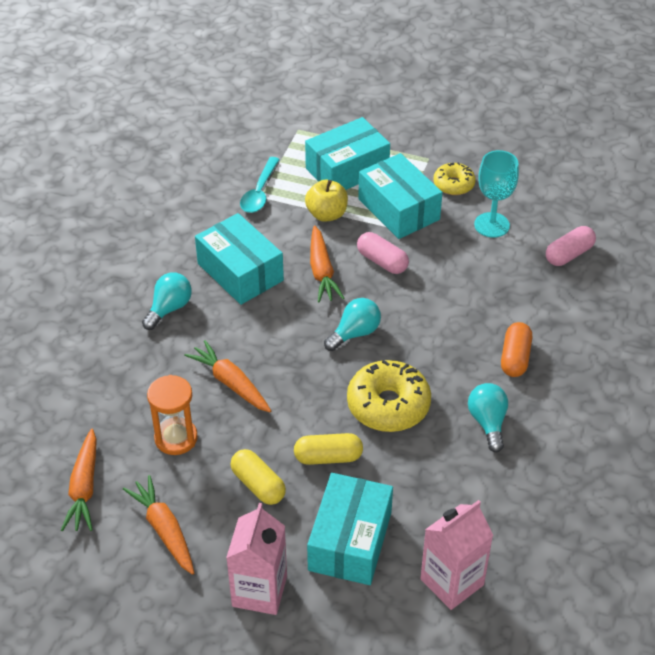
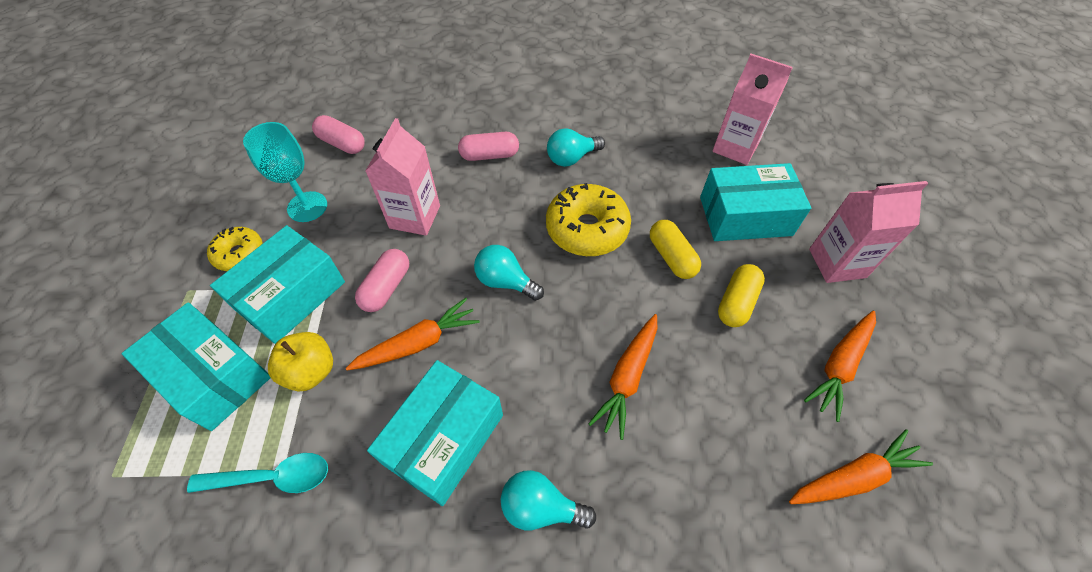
camera: 110 degrees left, 10 degrees up
(176, 438) = (730, 404): orange hourglass -> none
(452, 290) = (415, 217): none -> pink carton
(515, 358) = (489, 155): orange capsule -> pink capsule

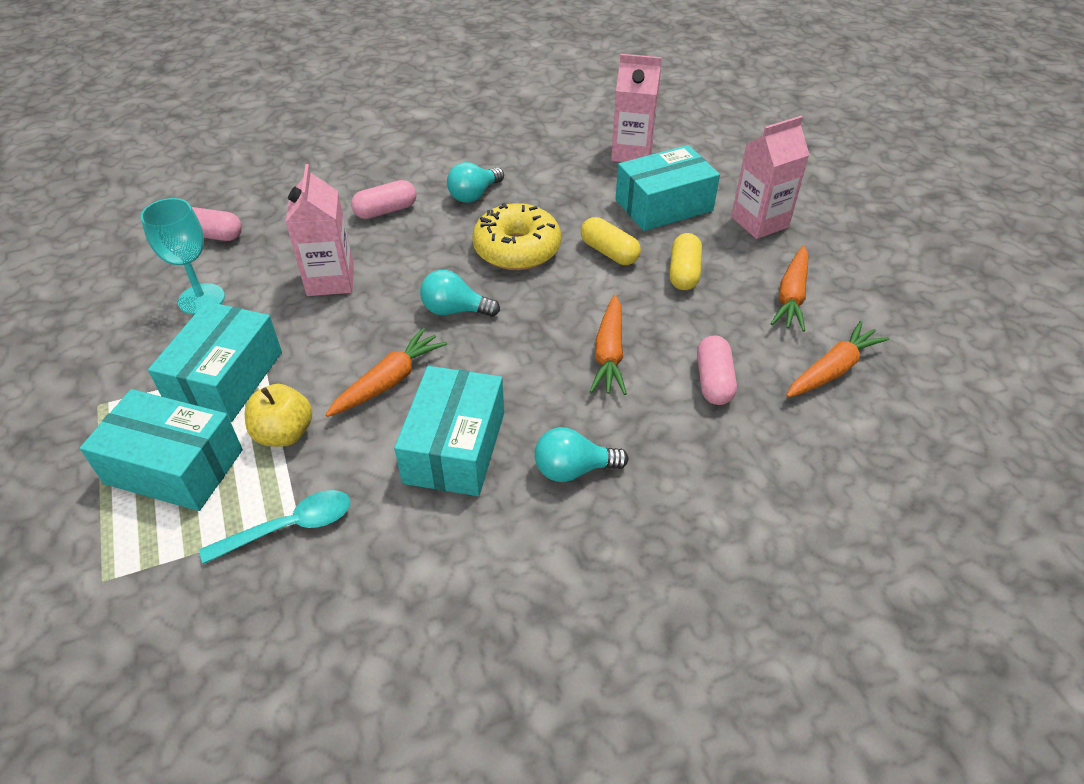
camera: 20 degrees left, 10 degrees down
(239, 254) = (143, 358): yellow donut -> none
(386, 287) = (330, 345): pink capsule -> pink capsule (713, 381)

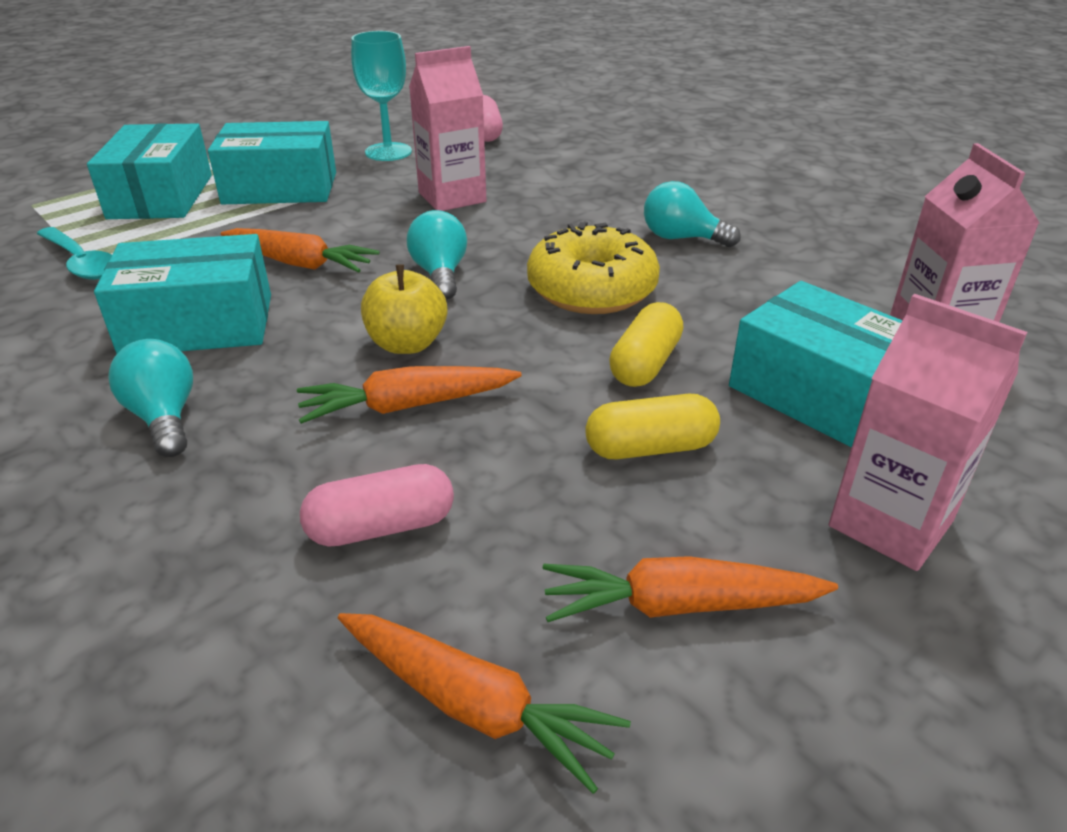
camera: 70 degrees right, 10 degrees down
(284, 433) = (209, 230): yellow apple -> yellow apple (407, 344)
(386, 211) = (598, 196): pink capsule -> none

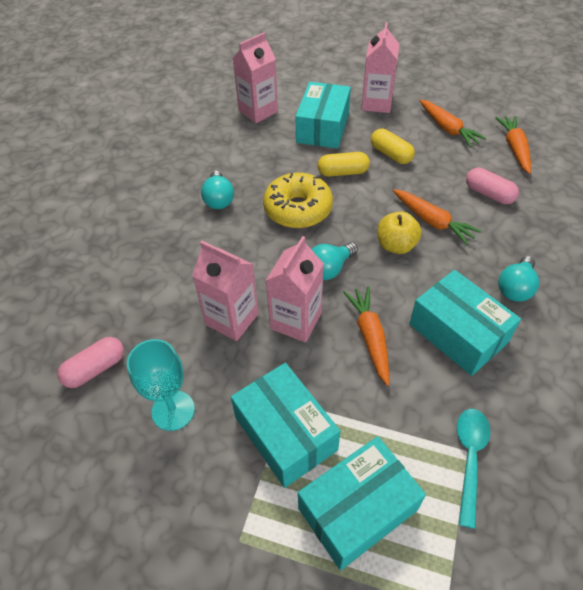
camera: 120 degrees left, 15 degrees up
(394, 228) = (296, 321): none -> pink carton

